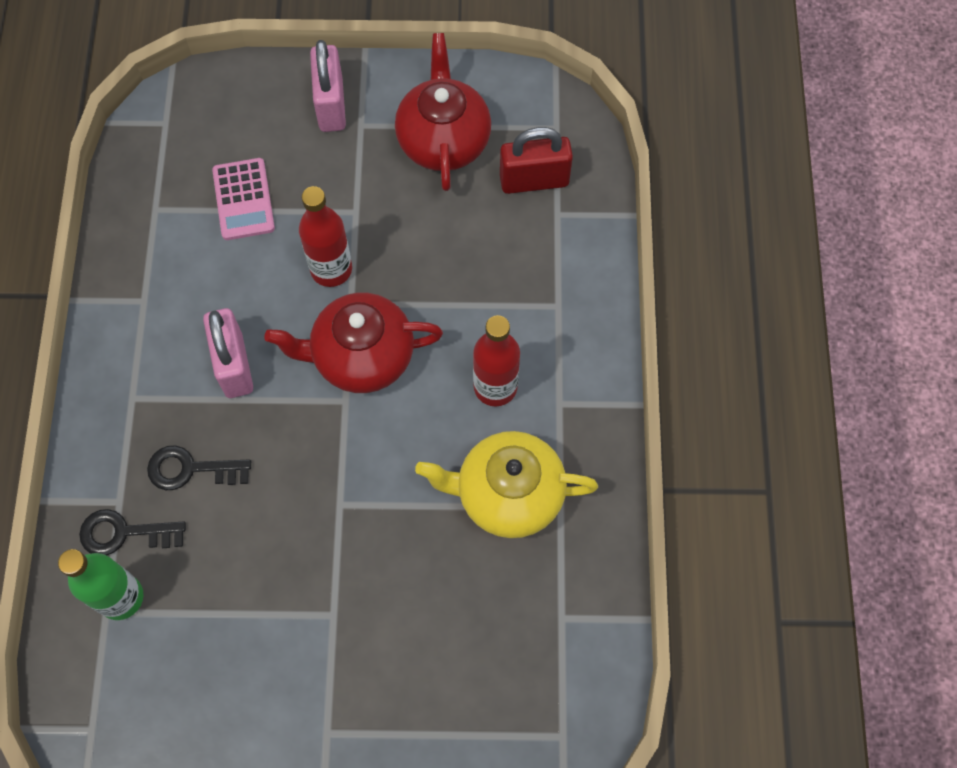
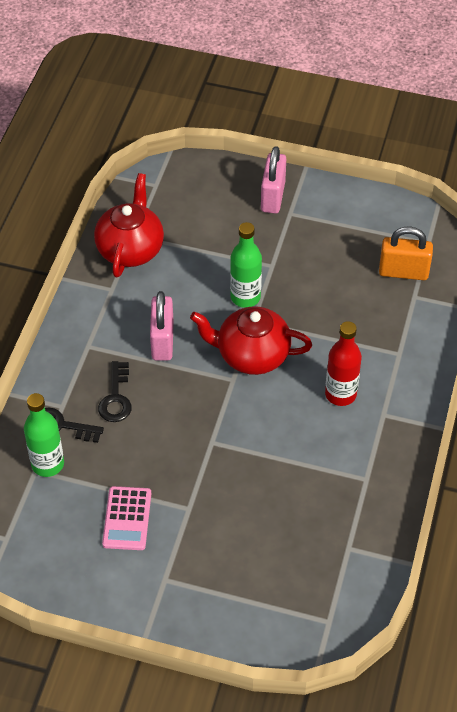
camera: 15 degrees right, 15 degrees down
(191, 469) = (116, 398): black key -> black key turned 105 degrees counterclockwise
(243, 199) = (196, 242): pink calculator -> pink calculator (127, 518)
(331, 269) = (245, 297): red bottle -> green bottle
(443, 140) = (346, 234): red teapot -> red teapot (131, 249)
(508, 494) = (331, 462): yellow teapot -> none
(534, 180) = (403, 272): red padlock -> orange padlock

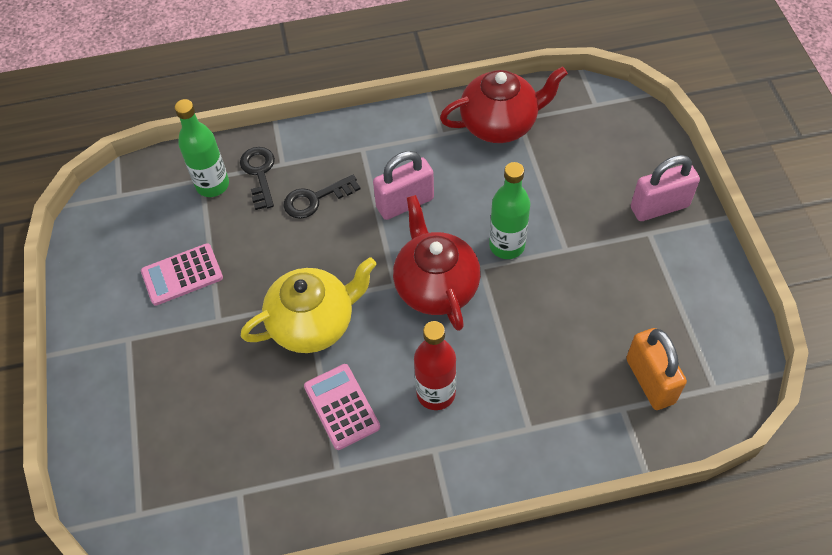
camera: 65 degrees right, 5 degrees up
(234, 445) = (313, 323): none -> yellow teapot
(317, 456) = (341, 407): none -> pink calculator

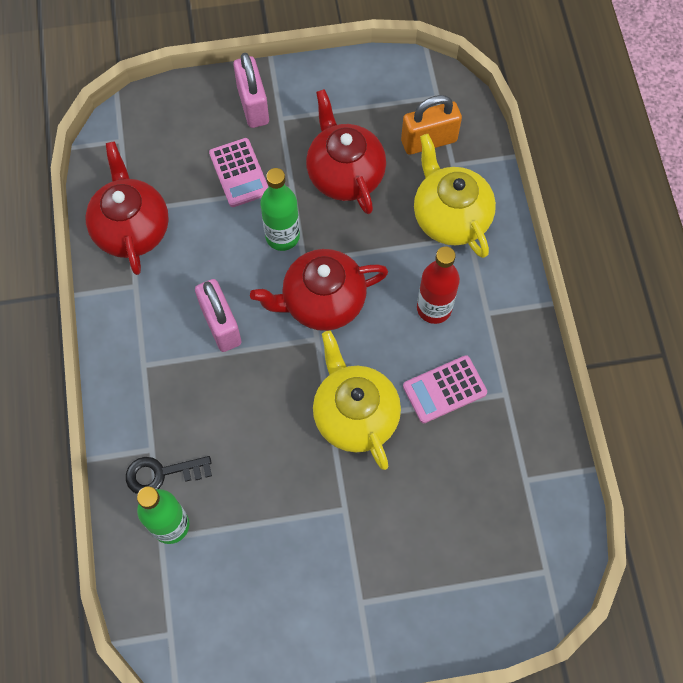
camera: 90 degrees left, 10 degrees up
(182, 275) = (287, 550): pink calculator -> pink calculator (239, 173)
(315, 199) = (204, 413): black key -> none
(552, 407) = (450, 217): none -> yellow teapot
(590, 297) = (345, 174): none -> red teapot

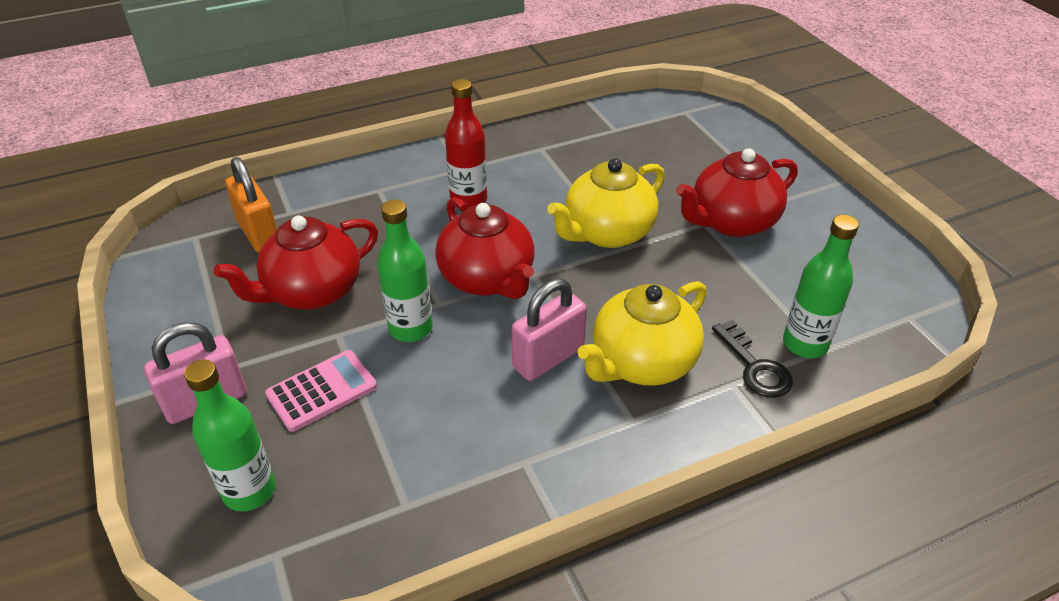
camera: 105 degrees left, 25 degrees down
(132, 229) = (434, 491): red teapot -> red teapot (731, 222)
(170, 128) = (249, 491): none -> green bottle
(444, 389) = (553, 182): pink calculator -> none
(450, 217) = (357, 205): yellow teapot -> yellow teapot (641, 362)

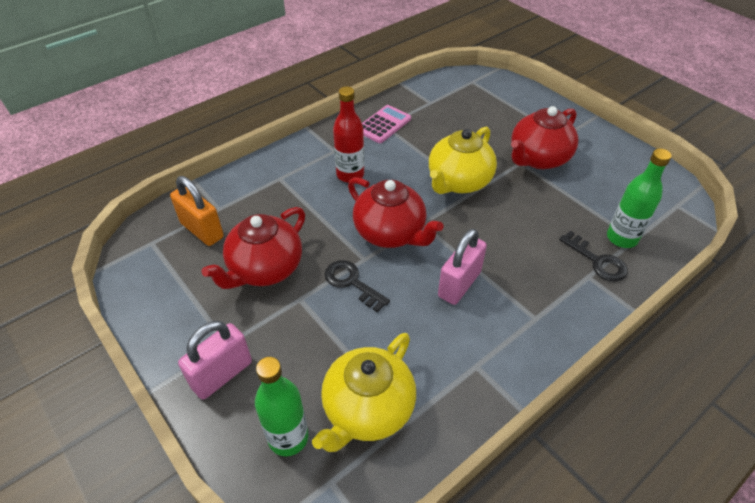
camera: 15 degrees left, 5 degrees up
(322, 391) = (307, 346): pink calculator -> pink calculator (383, 125)
(410, 328) = (352, 283): green bottle -> black key
(641, 362) = (523, 274): yellow teapot -> yellow teapot (367, 409)

